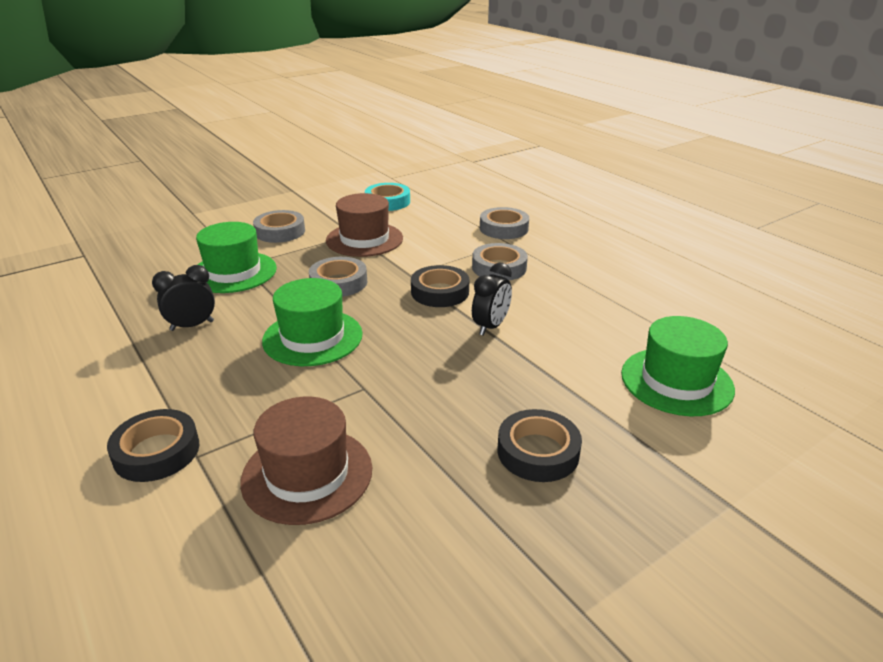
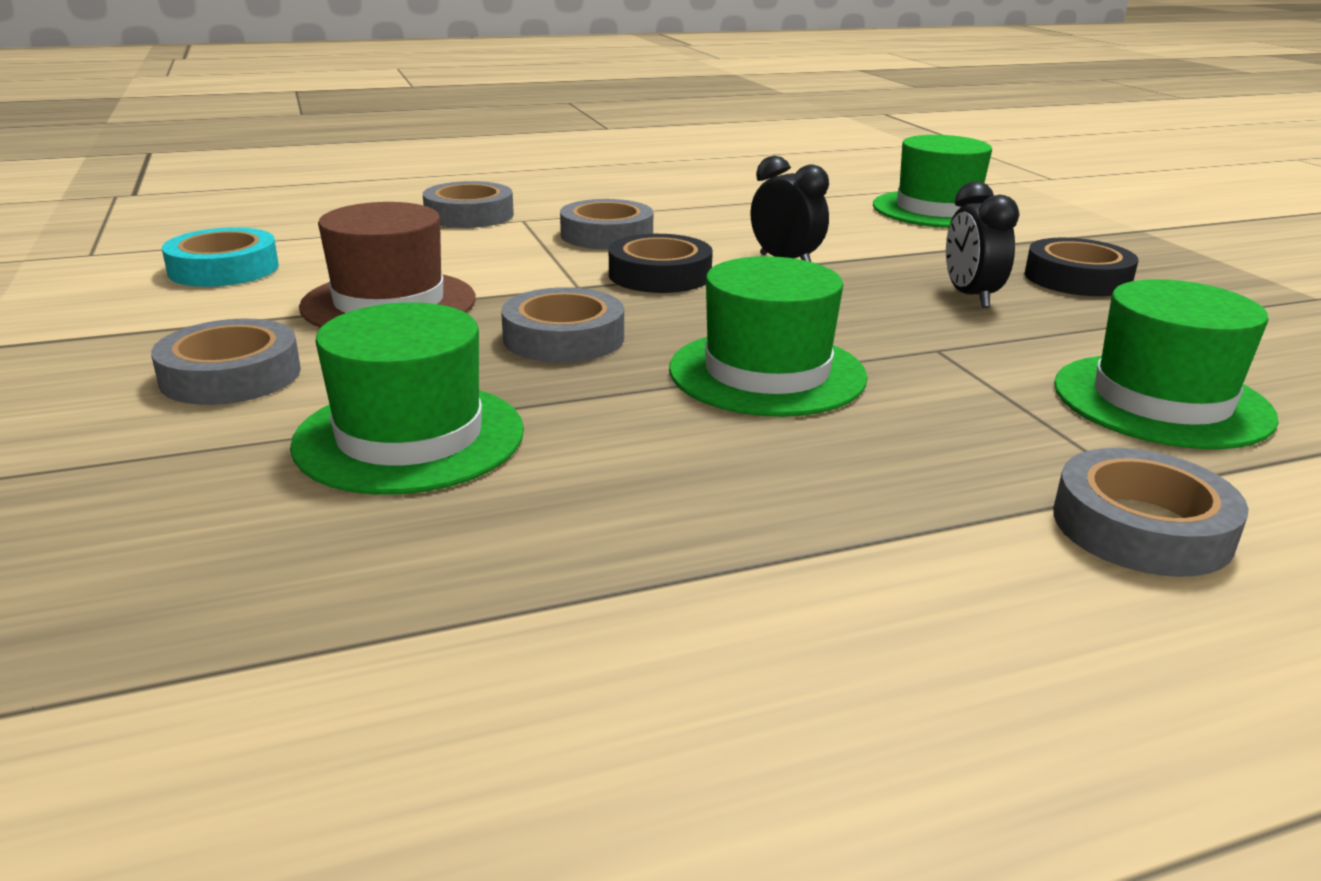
camera: 75 degrees left, 5 degrees down
(156, 451) = (1141, 527): black tape -> grey tape
(192, 326) = (658, 491): black clock -> black clock (970, 297)
(307, 474) = (1161, 401): brown hat -> green hat

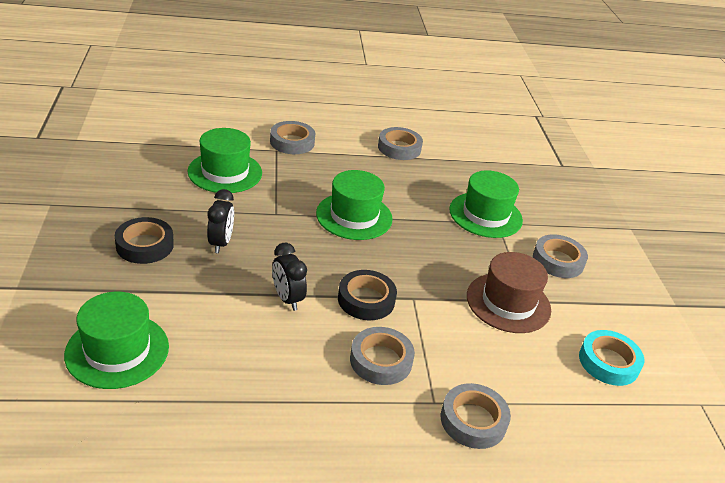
camera: 170 degrees left, 10 degrees up
(563, 338) = (428, 255): grey tape -> grey tape (399, 148)

